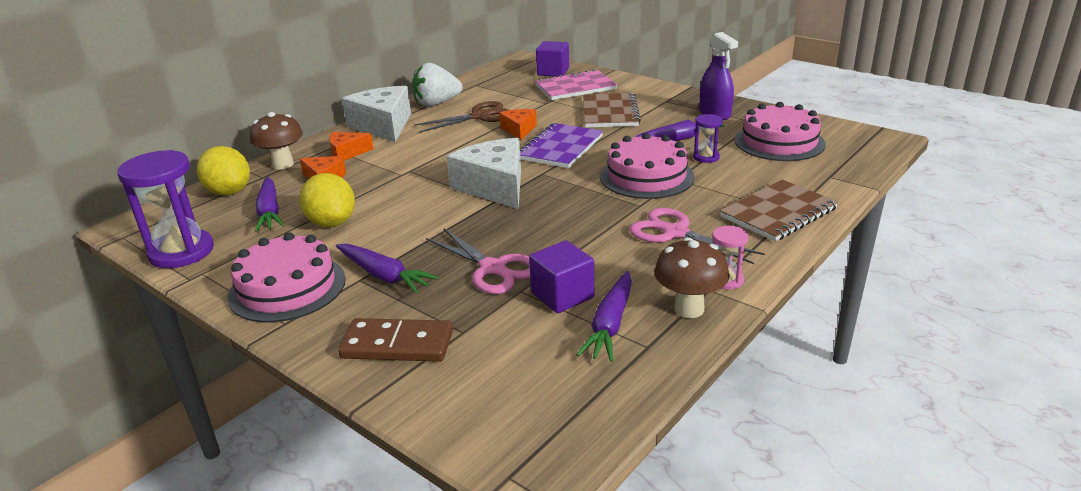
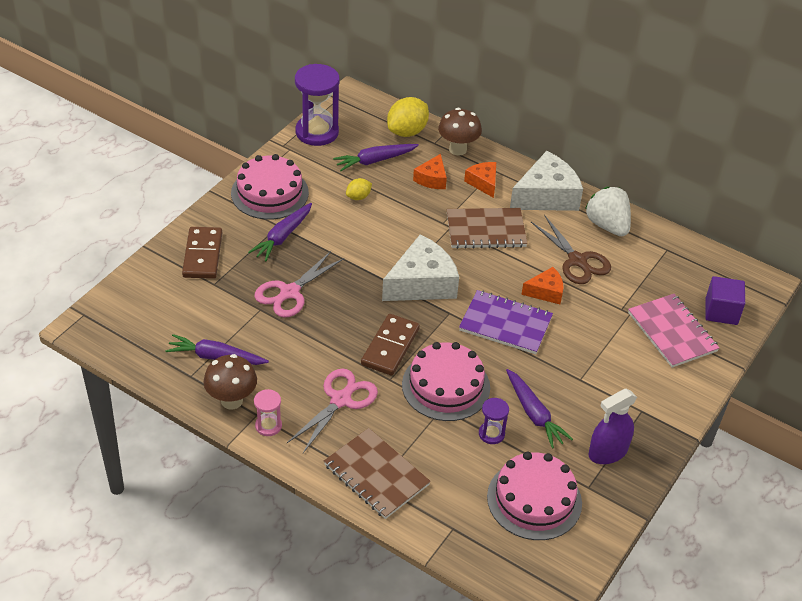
camera: 80 degrees right, 15 degrees up
(332, 222) = (358, 197): yellow lemon -> yellow lemon, size x0.53
(562, 295) = (252, 331): purple cube -> none
(591, 204) = (390, 347): none -> brown domino
(610, 113) = (600, 361): brown notebook -> brown notebook (486, 230)

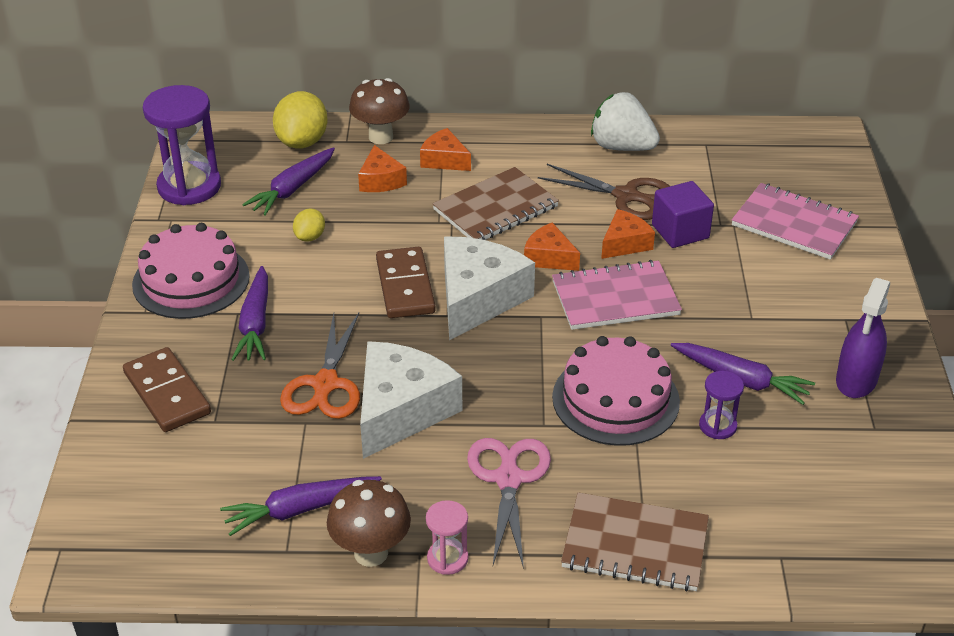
camera: 30 degrees left, 5 degrees down
(289, 292) = (325, 384): pink scissors -> orange scissors
(390, 347) = (509, 387): brown domino -> brown domino (405, 286)
(489, 278) = (549, 258): none -> orange cheese
(505, 324) = (615, 298): purple notebook -> pink notebook
(534, 499) = (834, 474): pink cake -> none
(546, 196) = (527, 144): white cheese -> white cheese (401, 411)
(721, 311) = (820, 181): purple cube -> purple cube (680, 231)

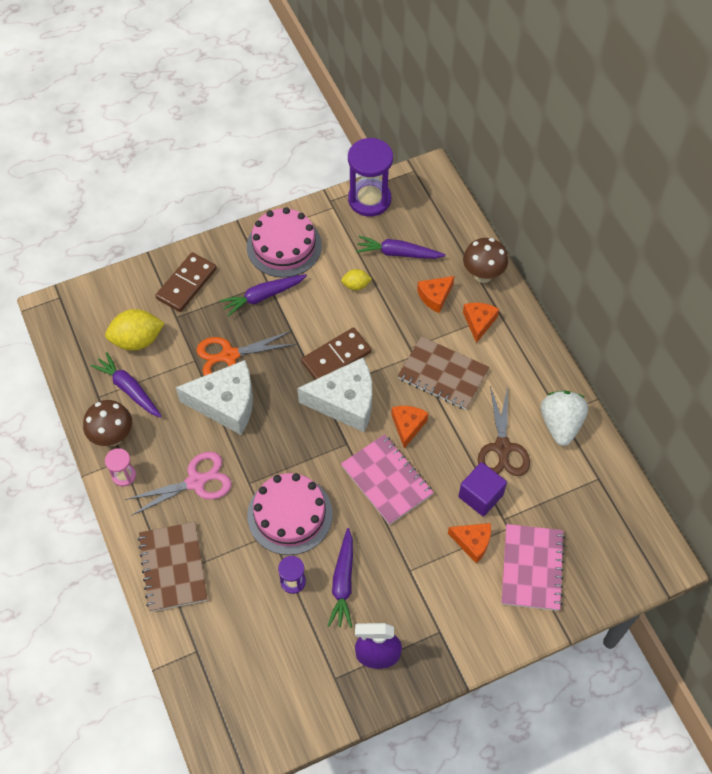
camera: 65 degrees right, 20 degrees up
(302, 142) = (450, 234): yellow lemon -> yellow lemon (137, 340)
(625, 243) = (448, 466): orange cheese -> orange cheese (472, 542)

